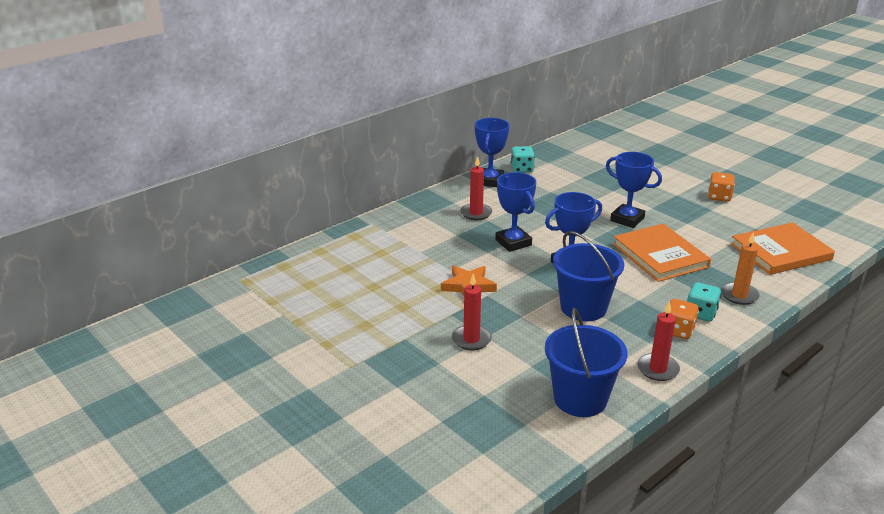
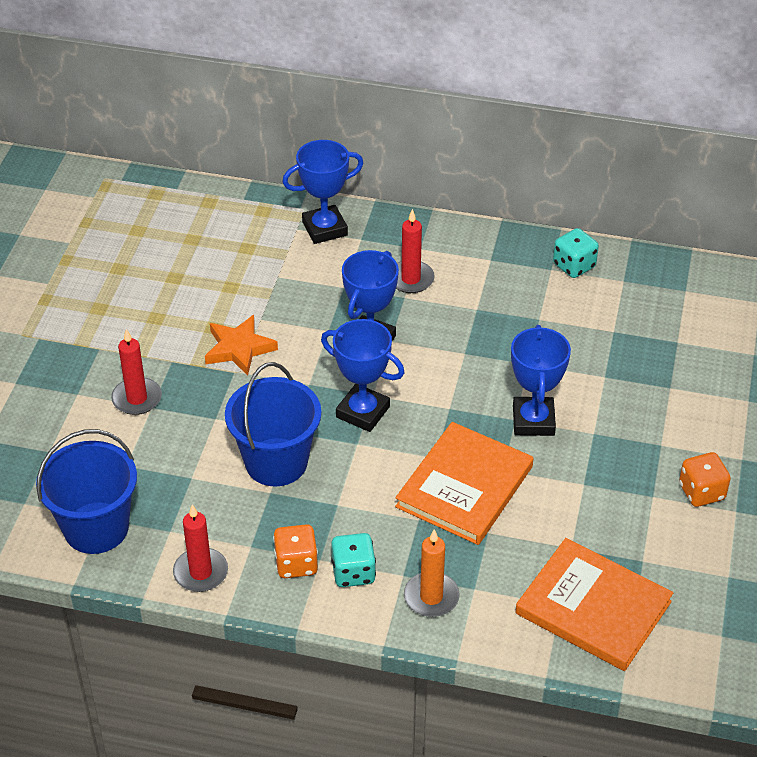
camera: 55 degrees right, 15 degrees up
(490, 181) = (509, 252): blue trophy -> blue trophy (324, 229)

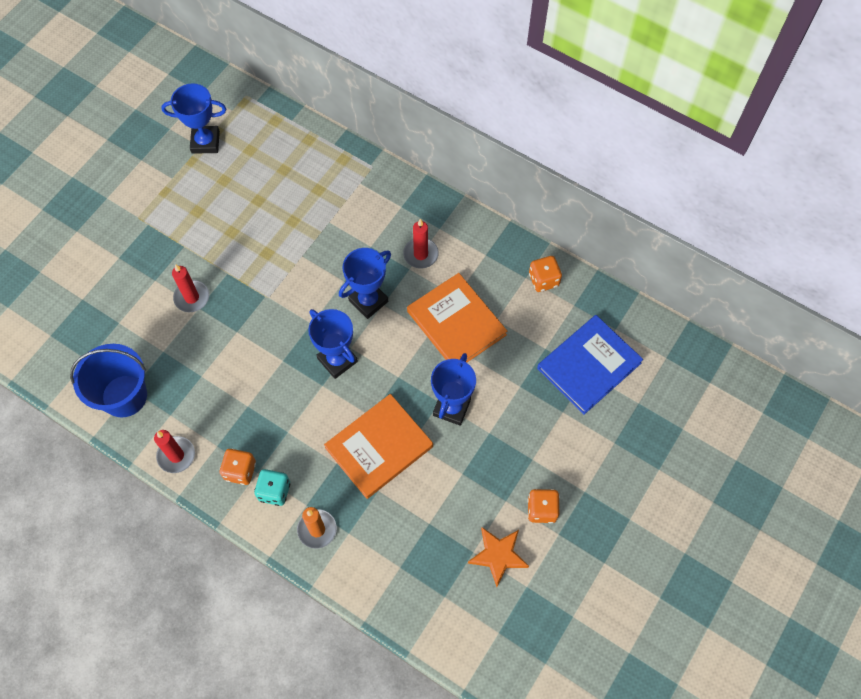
camera: 20 degrees right, 20 degrees up
(239, 348) = (276, 277): orange star -> orange star (498, 556)
(276, 462) = (261, 382): blue bucket -> none
(324, 229) = (379, 189): blue trophy -> blue trophy (205, 142)
(574, 266) = (543, 280): turquoise dice -> orange dice
(593, 608) = (421, 578): orange book -> orange book (456, 323)
(675, 334) = (589, 365): none -> blue book

